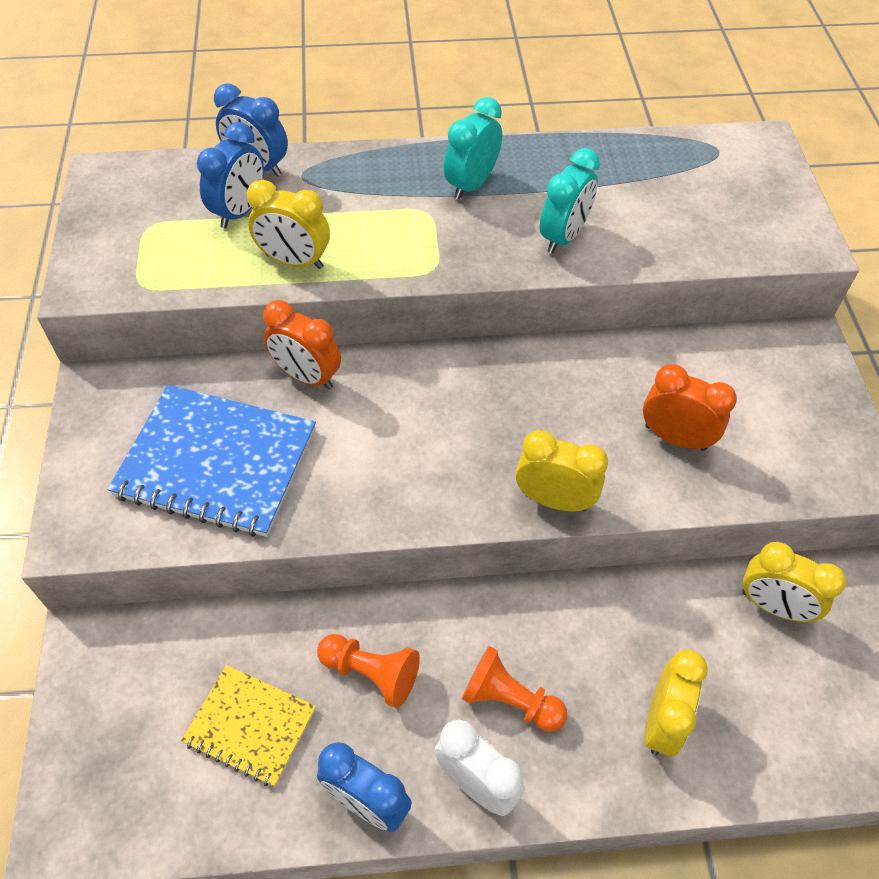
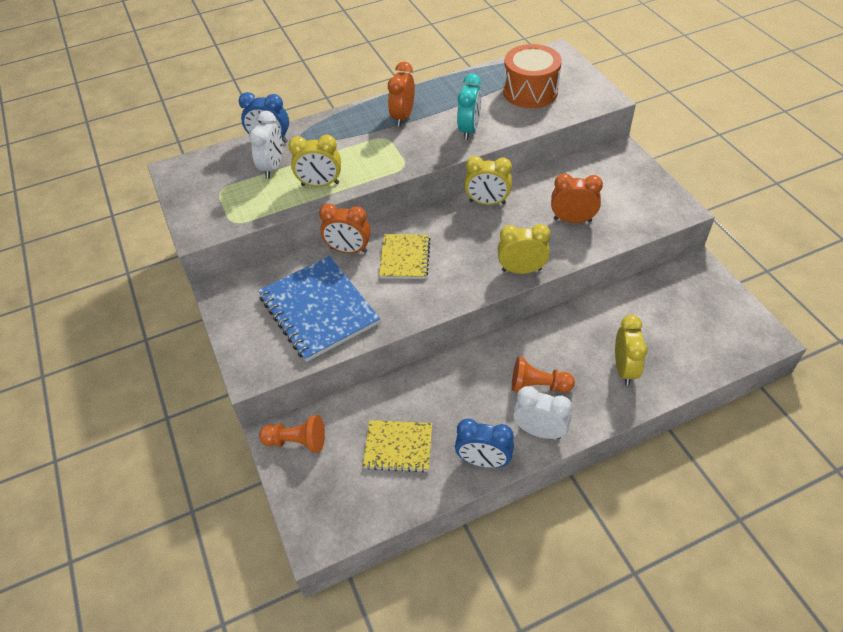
camera: 15 degrees left, 5 degrees down
(216, 463) = (318, 310): blue notebook -> blue notebook turned 60 degrees clockwise
(240, 212) = (272, 167): blue clock -> white clock
(371, 673) = (454, 398): orange pawn -> orange pawn (297, 441)
(383, 418) = (405, 258): none -> yellow notebook
(471, 184) = (403, 117): turquoise clock -> orange clock
(691, 198) = (530, 91): none -> orange drum
(773, 606) = (657, 294): yellow clock -> yellow clock (487, 202)

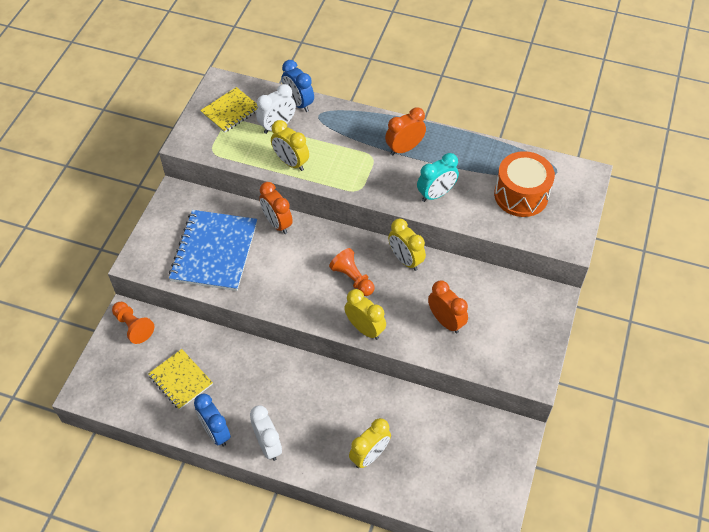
camera: 40 degrees right, 5 degrees up
(405, 258) = (304, 258): yellow notebook -> yellow notebook (231, 111)
(538, 385) = (303, 416): orange pawn -> orange pawn (352, 278)

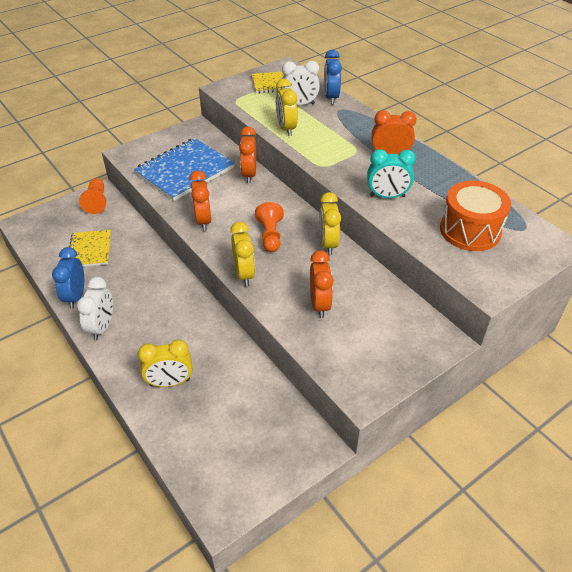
camera: 35 degrees right, 10 degrees down
(282, 296) = (203, 221): none -> orange clock

